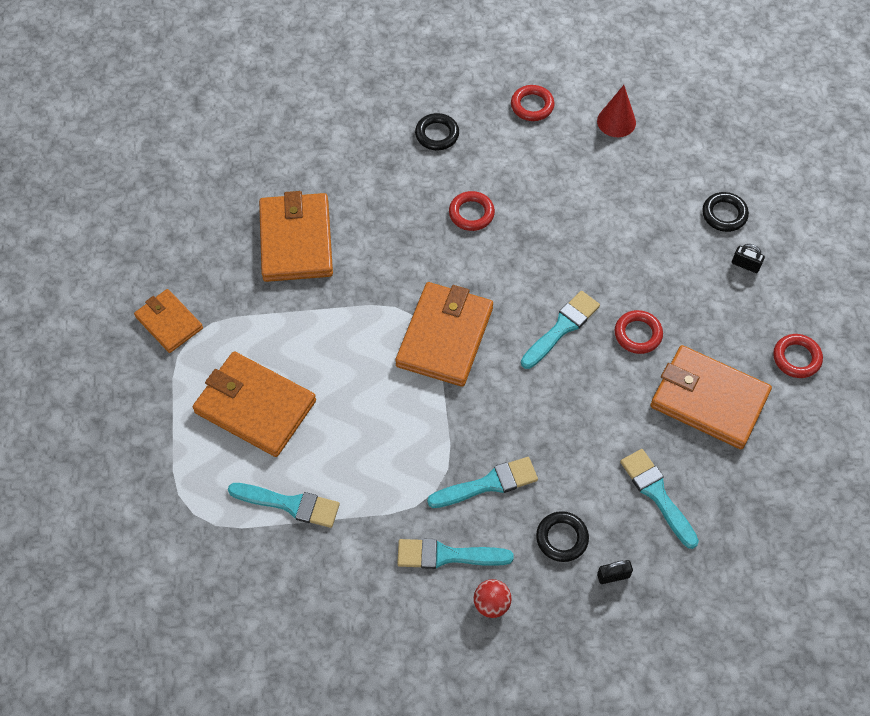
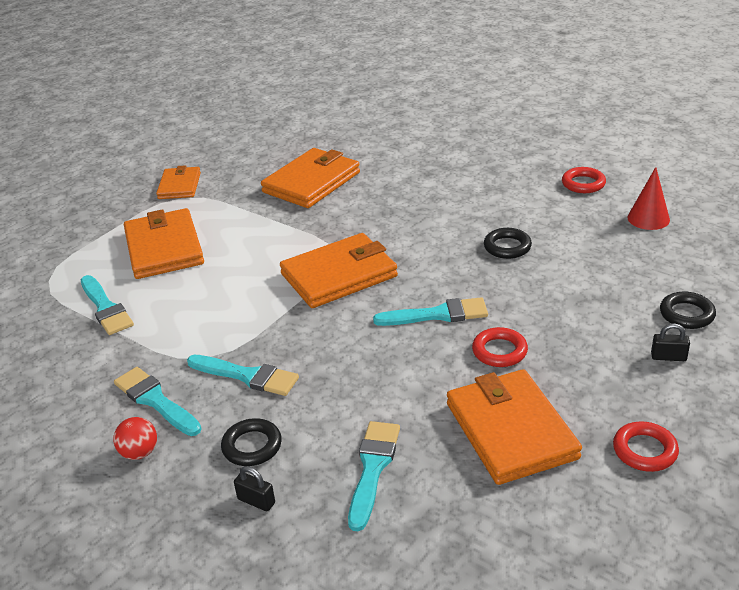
camera: 45 degrees right, 25 degrees down
(437, 134) = (485, 171): black ring -> black ring (507, 247)
(471, 213) = (454, 220): red ring -> none
(745, 265) = (668, 357): black padlock -> black padlock turned 60 degrees counterclockwise

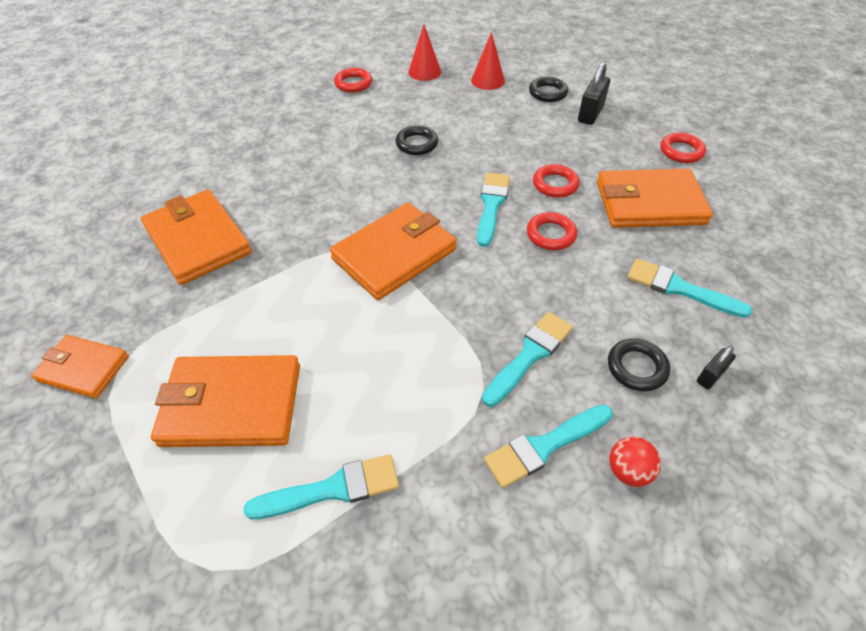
camera: 75 degrees left, 15 degrees up
(339, 275) = (394, 254): orange wallet -> orange wallet turned 60 degrees clockwise
(413, 362) = (551, 234): none -> red ring
(668, 357) = (590, 114): black padlock -> black padlock, size x1.71
(671, 264) = (488, 80): none -> red cone

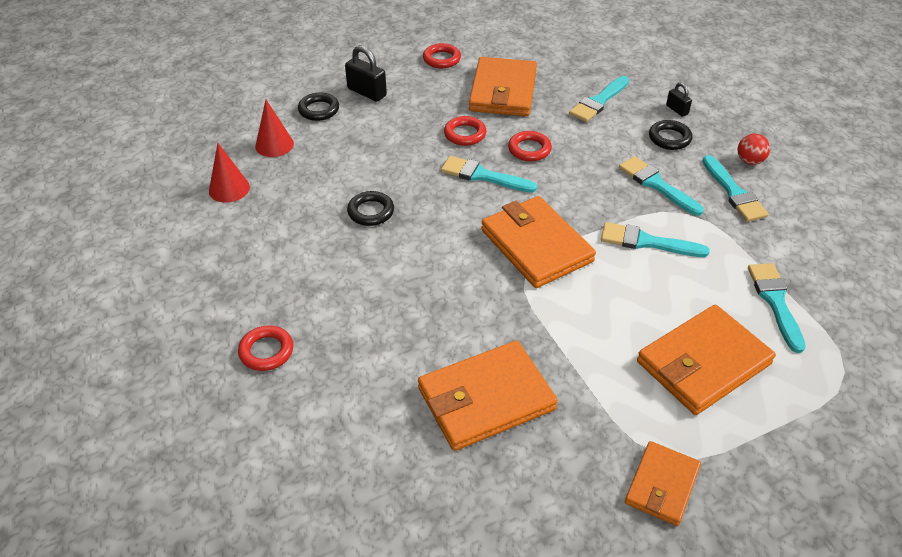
camera: 80 degrees left, 5 degrees down
(232, 404) = (703, 363): orange wallet -> orange wallet turned 45 degrees clockwise
(353, 83) = (223, 251): red ring -> red ring (266, 351)
(419, 347) = (647, 242): none -> turquoise brush

